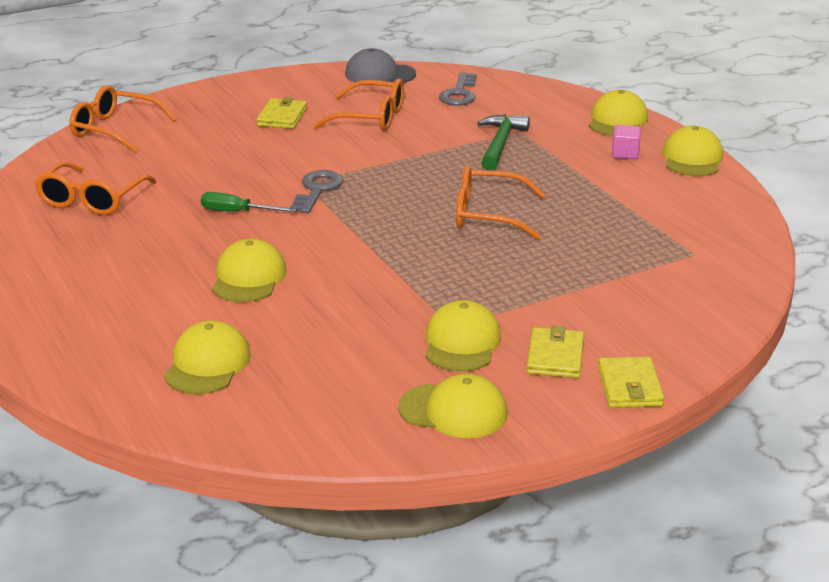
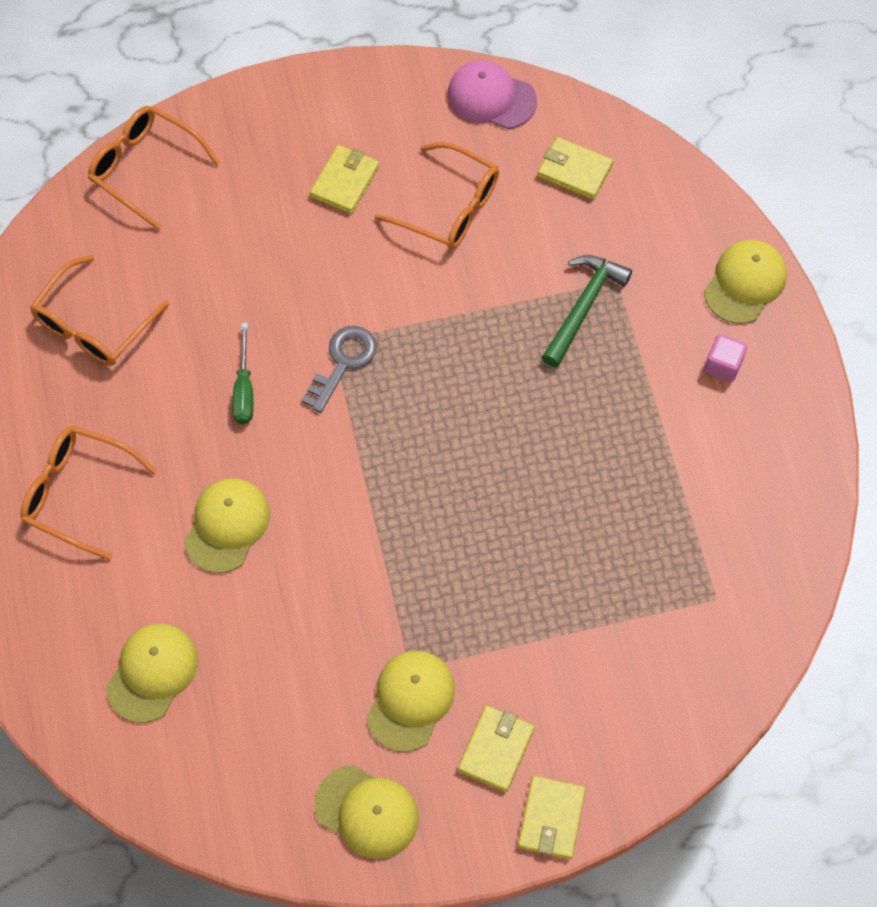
camera: 15 degrees right, 35 degrees up
(237, 212) = (244, 389): green screwdriver -> green screwdriver turned 120 degrees counterclockwise
(379, 74) = (491, 97): grey cap -> pink cap
(459, 93) = (574, 171): grey key -> yellow wallet
(488, 215) = (517, 462): orange glasses -> orange glasses (78, 493)
(692, 158) = (799, 394): yellow cap -> none

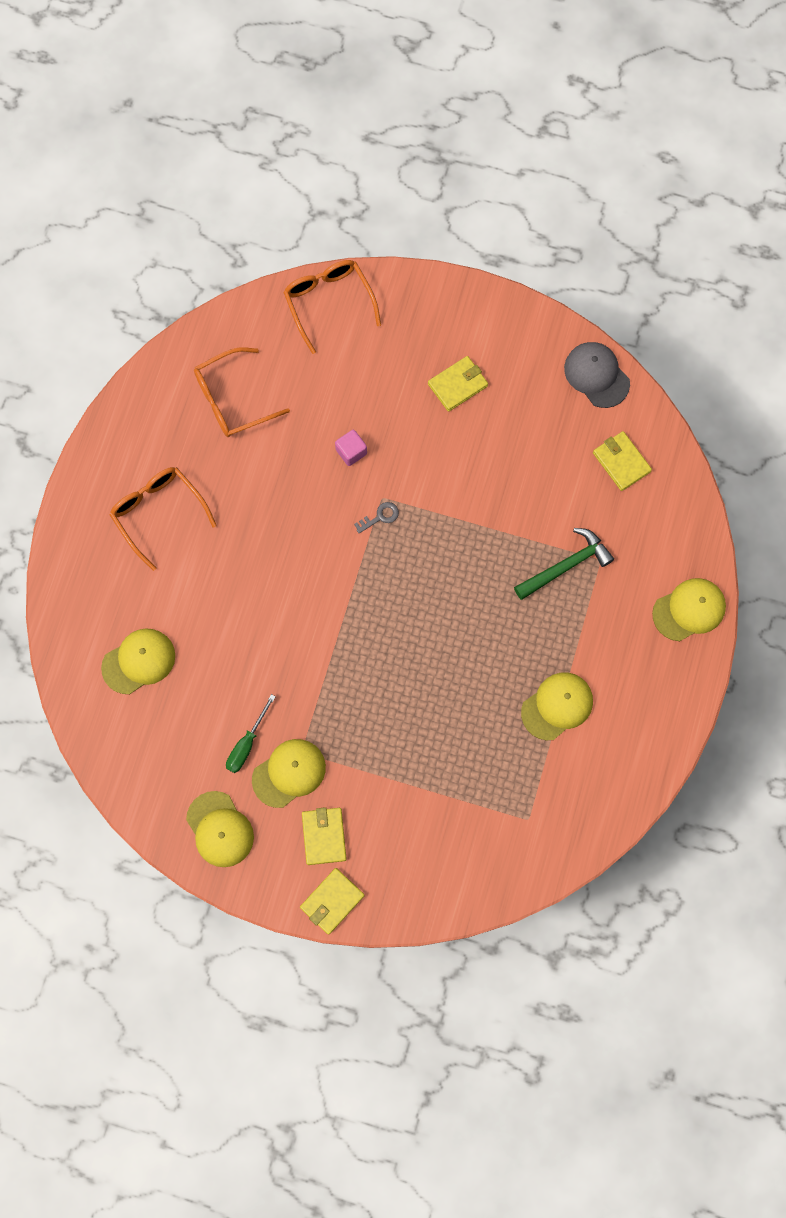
camera: 30 degrees right, 10 degrees up
(227, 526) = (240, 589): yellow cap -> yellow cap (557, 706)
(244, 389) = (304, 500): green screwdriver -> green screwdriver (247, 744)
(343, 363) = (380, 517): grey key -> grey key, size x0.60
(449, 207) = (518, 443): orange glasses -> none
(491, 97) = (596, 375): pink cap -> grey cap
(496, 749) = (324, 836): yellow wallet -> yellow wallet turned 60 degrees counterclockwise
(723, 365) = (636, 660): pink cube -> pink cube (351, 452)

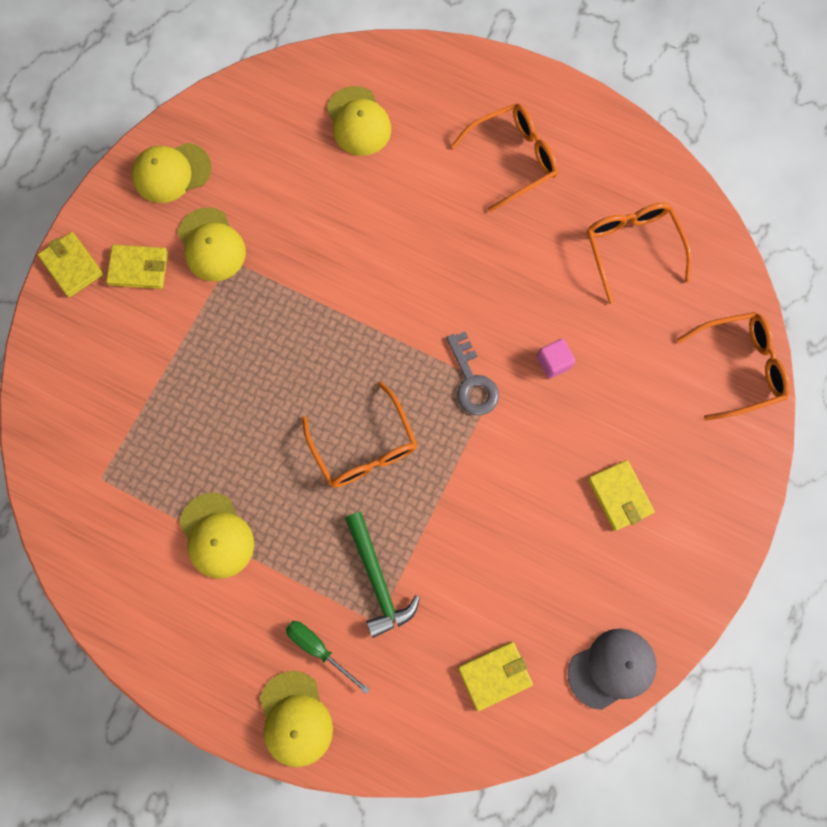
camera: 100 degrees right, 0 degrees up
(247, 744) = (251, 209): green screwdriver -> green screwdriver (319, 648)
(380, 517) = (472, 381): grey key -> grey key, size x1.66
(456, 597) = (364, 447): none -> orange glasses

